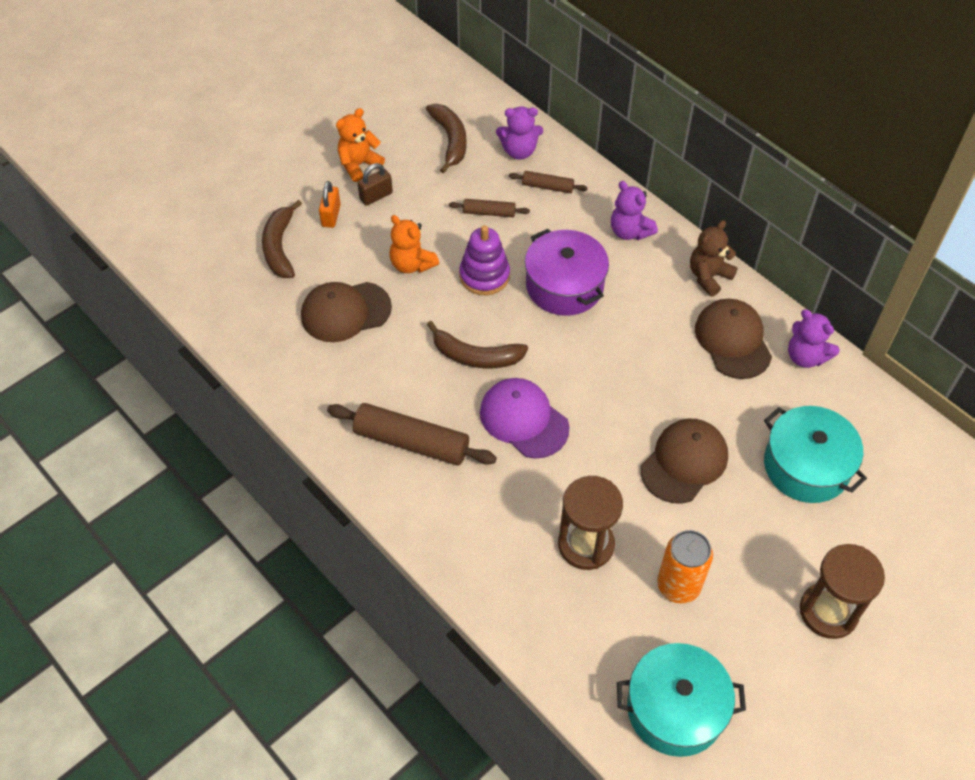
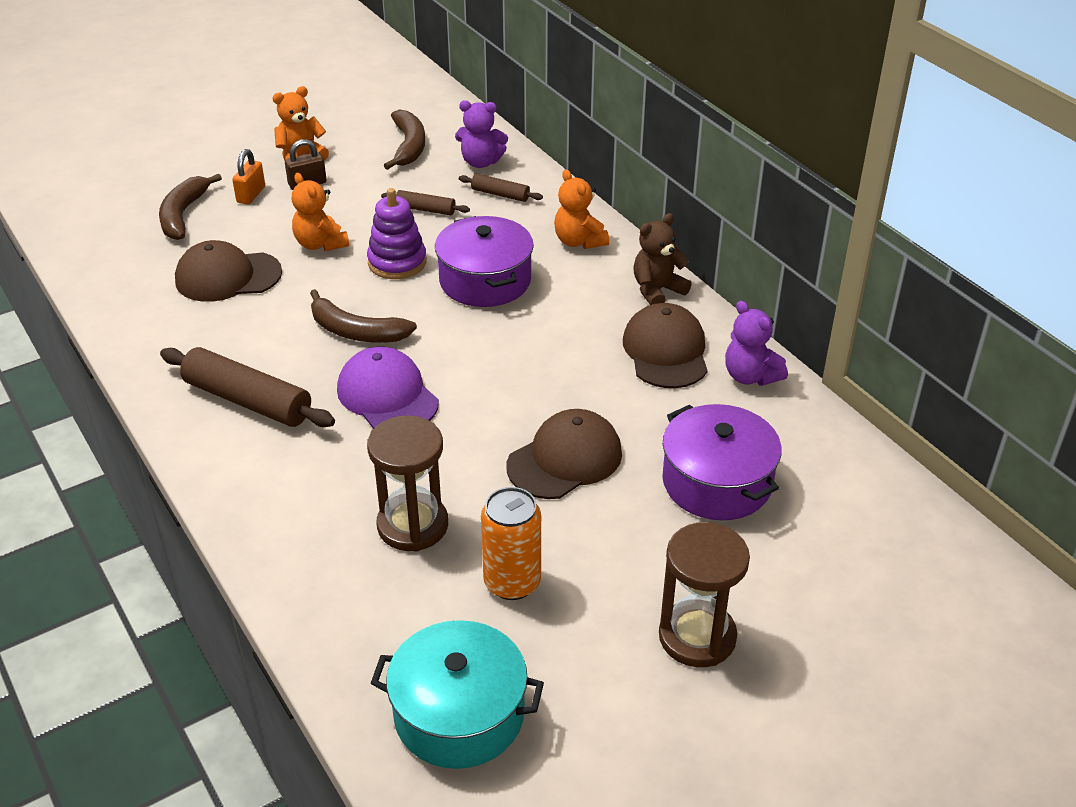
camera: 10 degrees right, 15 degrees down
(629, 231) = (579, 241): purple teddy bear -> orange teddy bear
(806, 466) = (716, 482): turquoise pot -> purple pot

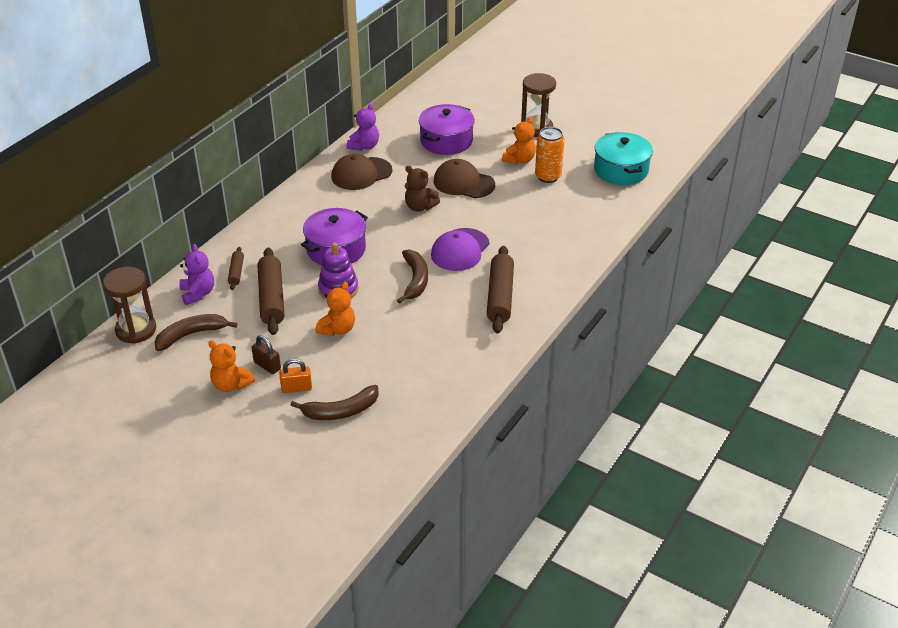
camera: 115 degrees left, 0 degrees up
(228, 277) = (397, 355): brown cap -> none
(412, 525) = (539, 212): brown hourglass -> brown hourglass (136, 330)
(425, 209) = (272, 298): brown rolling pin -> brown rolling pin, size x1.93
(579, 241) = (274, 226): orange teddy bear -> orange teddy bear (519, 160)
(657, 290) = (308, 188): brown teddy bear -> brown teddy bear (420, 207)

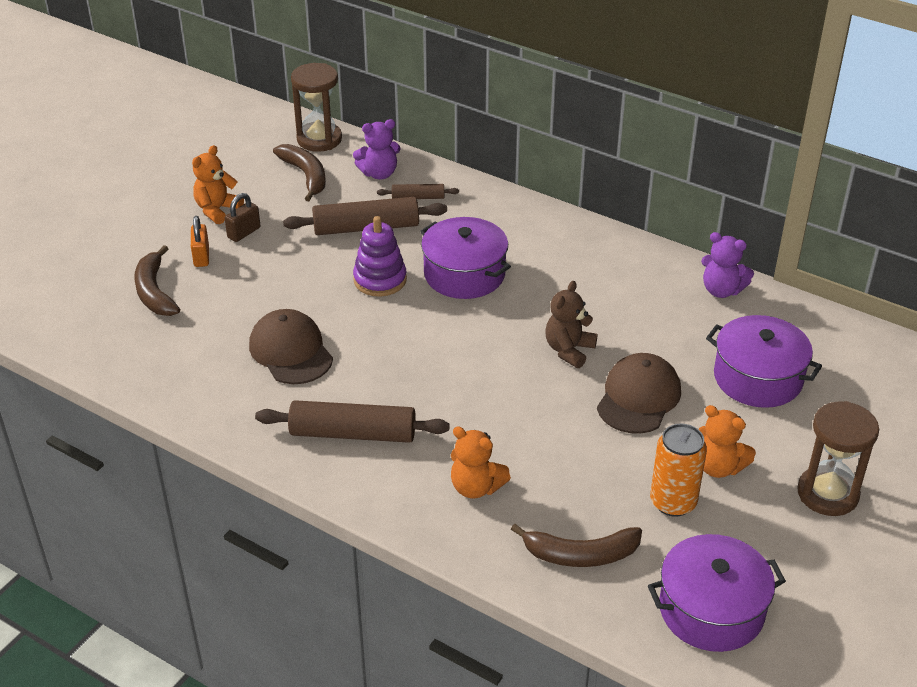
camera: 90 degrees right, 0 degrees up
(337, 329) = (301, 283): orange teddy bear -> orange teddy bear (476, 487)
(361, 174) = (647, 290): brown cap -> brown cap (291, 351)
(415, 280) = (394, 348): brown banana -> brown banana (580, 555)
(460, 250) = (463, 392): purple cap -> none
(621, 170) = (711, 609): turquoise pot -> purple pot

